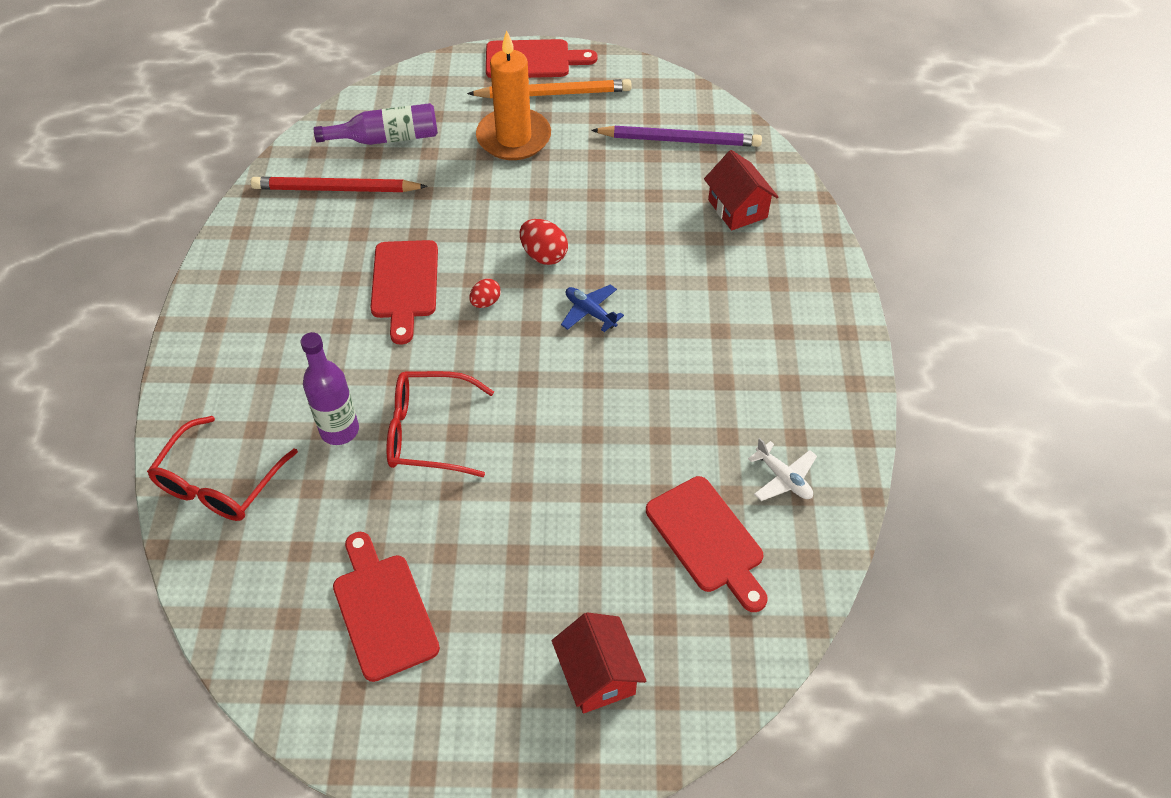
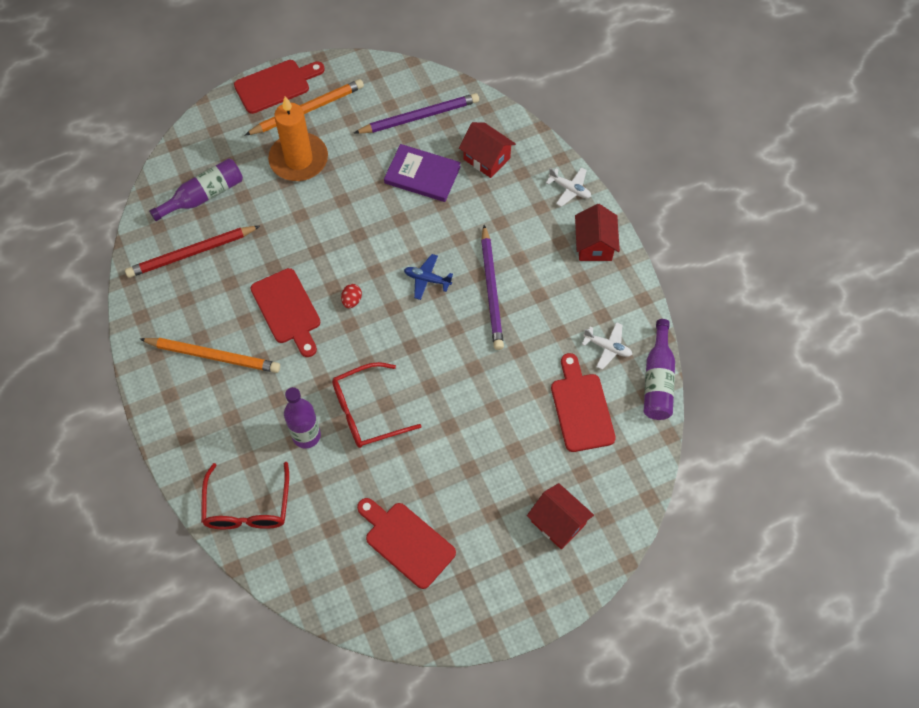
camera: 25 degrees left, 10 degrees up
(290, 302) = (213, 356): none -> orange pencil
(544, 255) = (372, 248): red egg -> none
(648, 200) = (422, 175): none -> purple book
(664, 353) = (491, 290): none -> purple pencil
(708, 539) = (581, 408): red cutting board -> red cutting board turned 135 degrees counterclockwise
(827, 276) = (569, 189): none -> white plane
(827, 350) = (594, 245): none -> red house
(834, 546) = (657, 380): none -> purple bottle

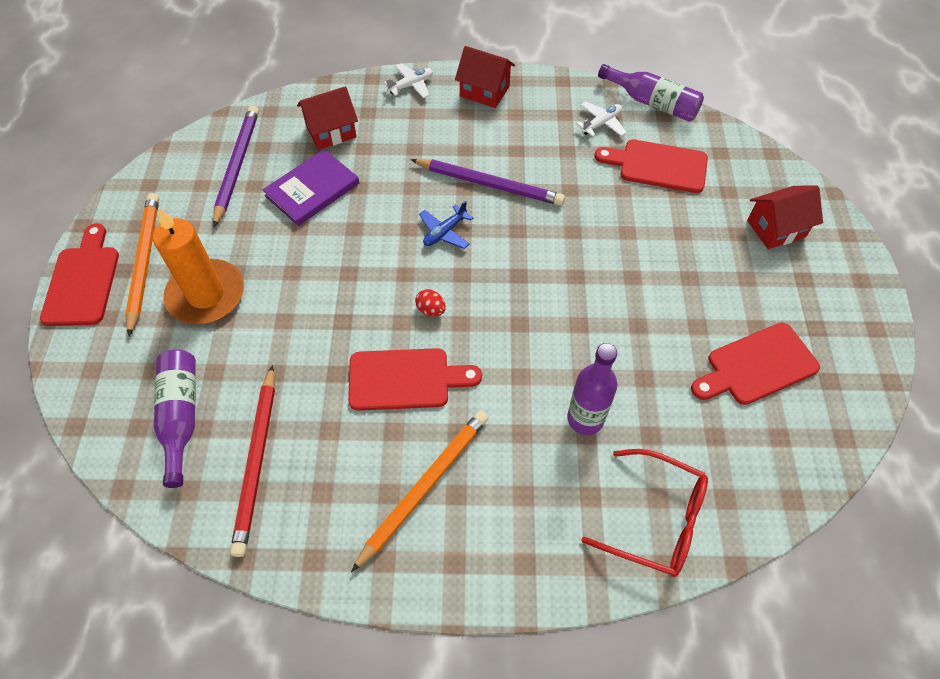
camera: 65 degrees left, 5 degrees down
(366, 412) = (581, 346): red glasses -> none

